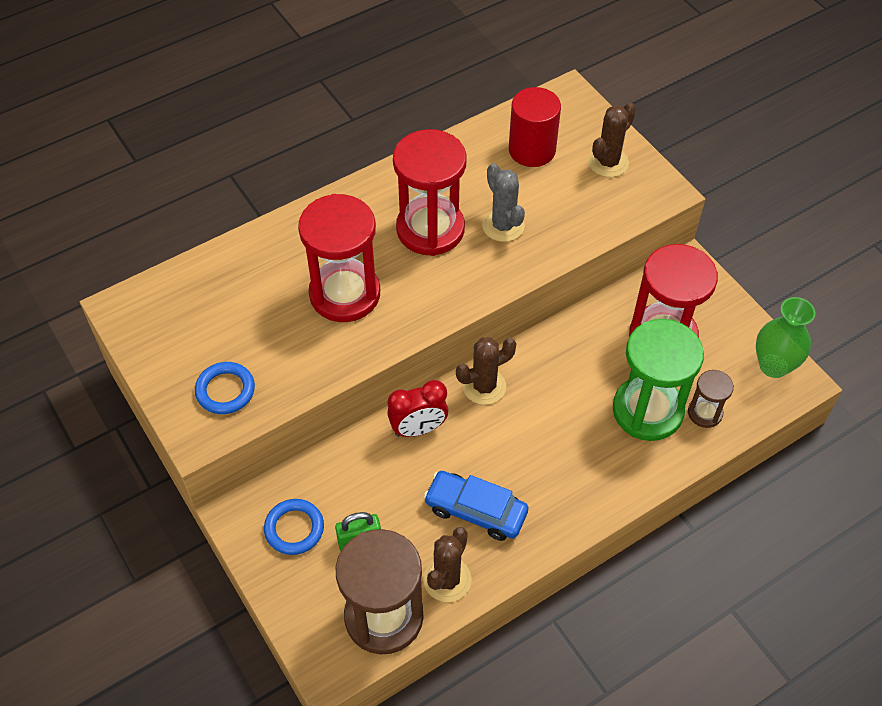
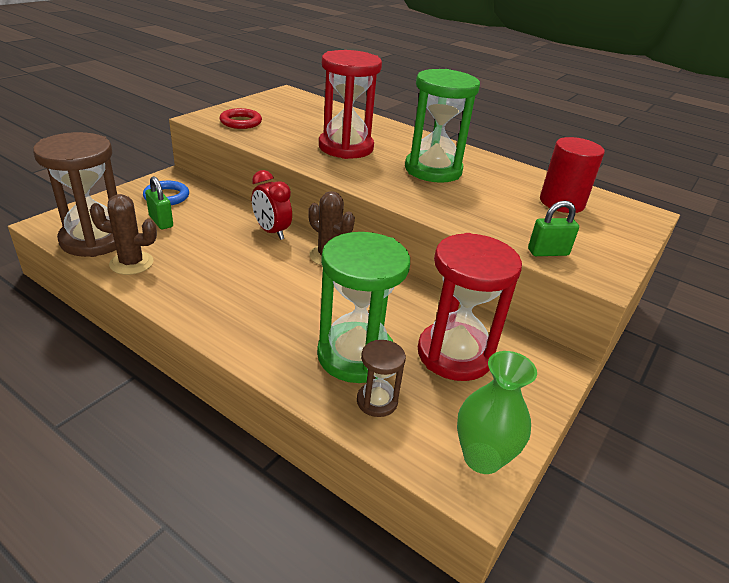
camera: 65 degrees right, 20 degrees down
(225, 390) = (241, 122): blue ring -> red ring
(430, 229) = (433, 170): red hourglass -> green hourglass
(476, 510) = (202, 268): blue car -> none
(503, 226) = (467, 198): grey cactus -> none
(608, 162) = (596, 241): brown cactus -> none
(618, 209) = (548, 252): none -> green padlock

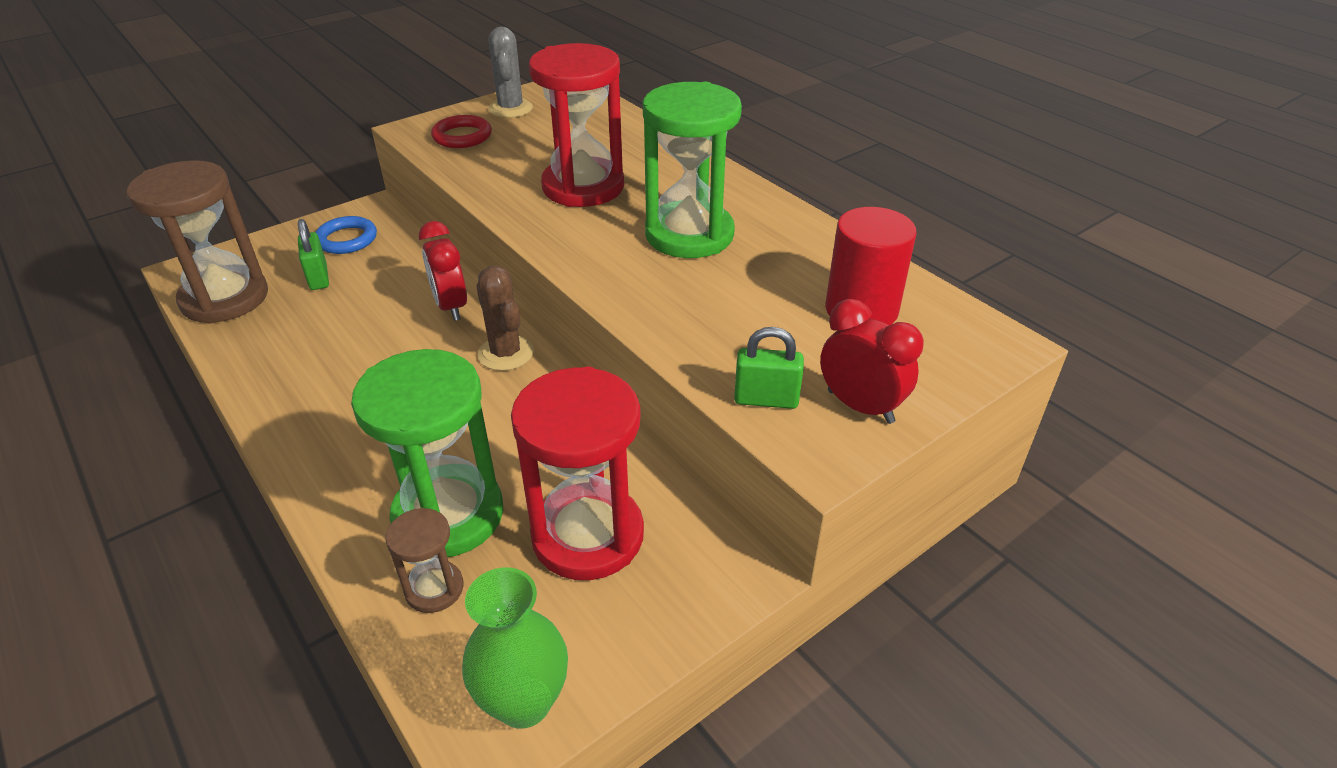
camera: 20 degrees right, 5 degrees up
(131, 263) = (249, 337): brown cactus -> none
(262, 106) = (510, 109): none -> grey cactus
(601, 251) = (860, 406): none -> red clock

